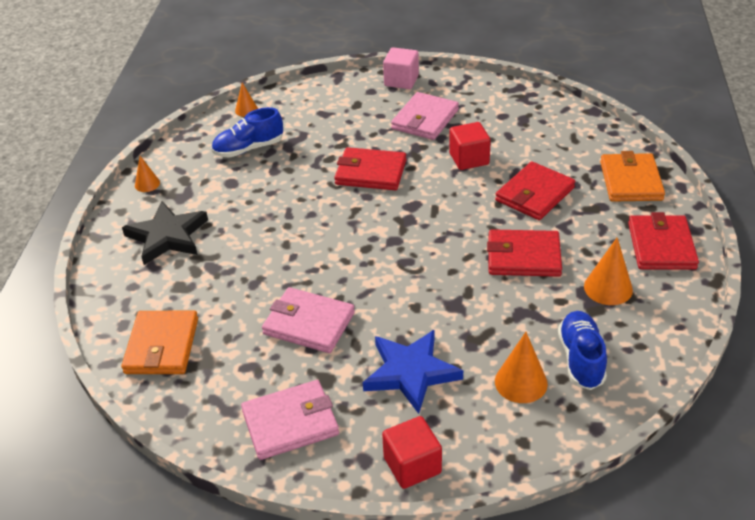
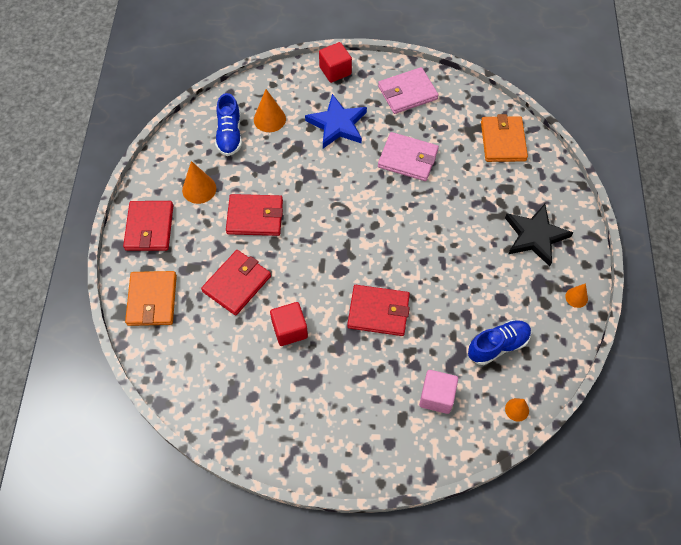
camera: 175 degrees right, 20 degrees up
(401, 81) = (357, 463): pink cube -> pink cube (436, 396)
(425, 119) = (330, 391): pink wallet -> none

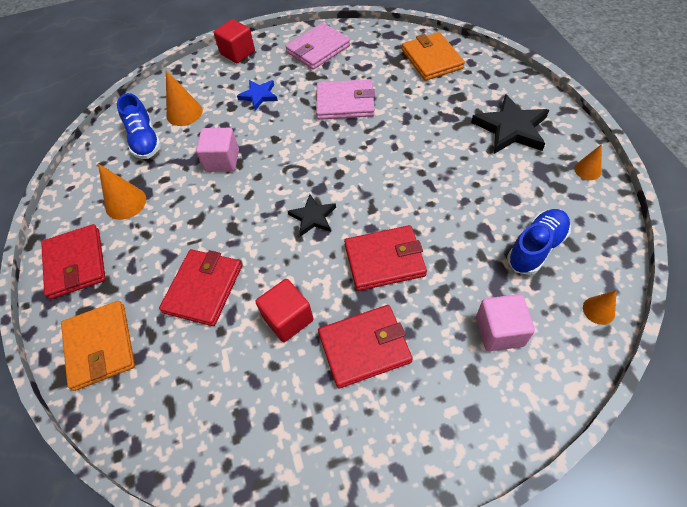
camera: 15 degrees left, 5 degrees down
(255, 217) = (200, 209): red wallet -> red wallet (364, 347)
(286, 178) = (222, 161): none -> pink cube
(337, 124) = (259, 96): blue star -> blue star, size x0.59
(339, 256) = (313, 217): none -> black star

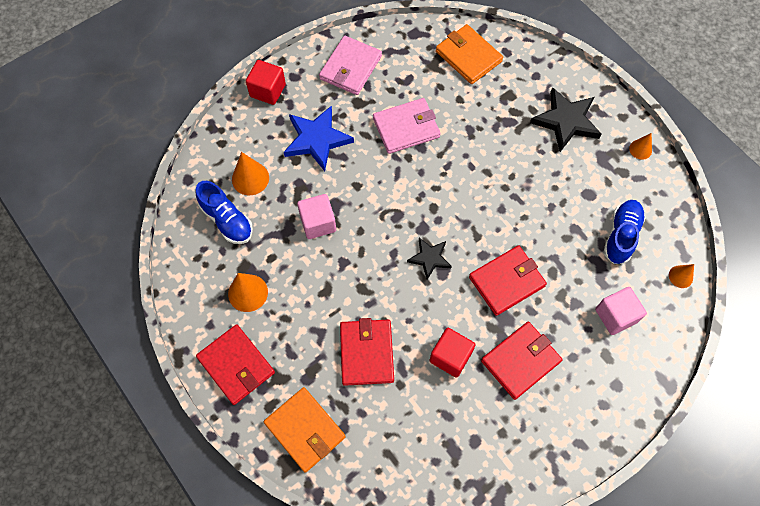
camera: 25 degrees left, 10 degrees up
(259, 96) = (317, 139): blue star -> blue star, size x1.69

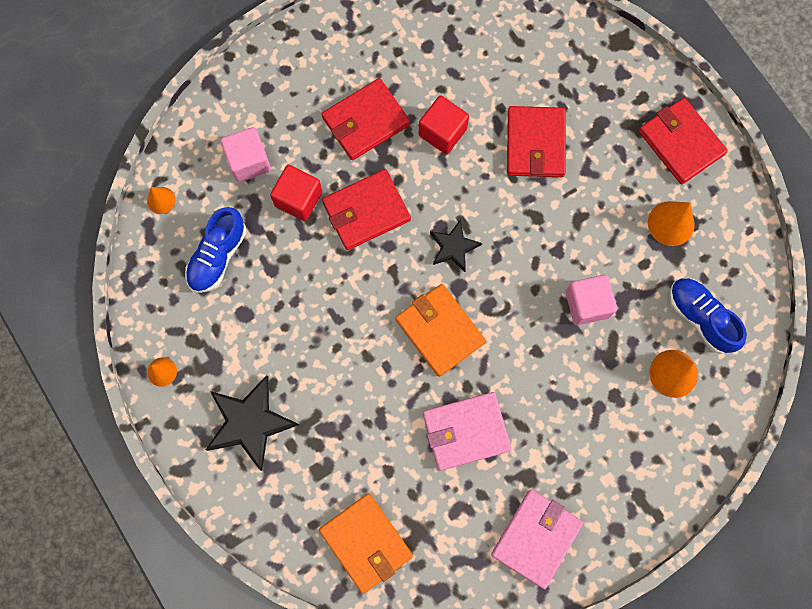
camera: 175 degrees left, 10 degrees up
(268, 90) = (654, 509): red cube -> red cube (298, 199)
(305, 430) = (605, 71): orange wallet -> orange wallet (440, 331)
(317, 139) = (586, 423): blue star -> none

